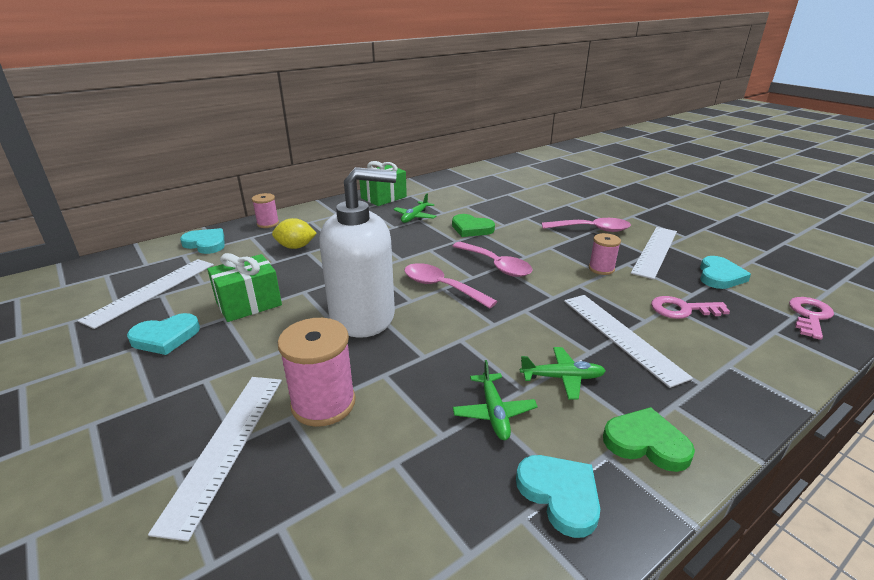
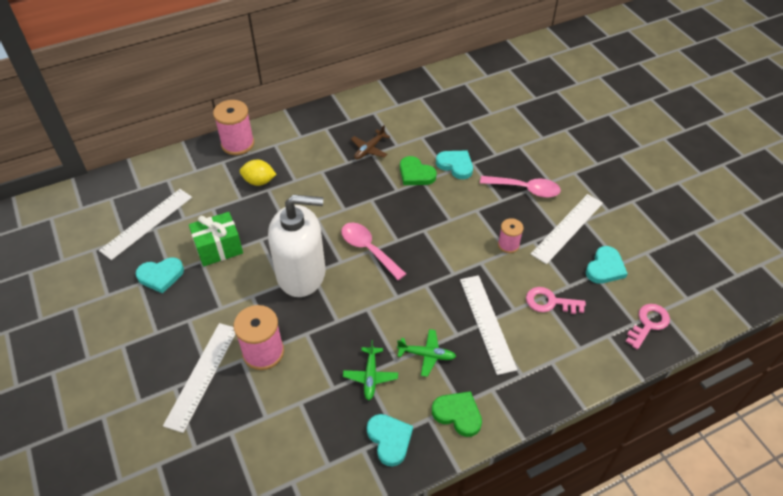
camera: 10 degrees right, 20 degrees up
(206, 244) = (185, 167): turquoise heart -> turquoise heart (455, 165)
(268, 224) = (237, 144): pink spool -> pink spool, size x1.71
(383, 197) = (347, 113): green gift -> none
(415, 217) = (369, 149): green plane -> brown plane
(496, 265) = (420, 228): pink spoon -> none

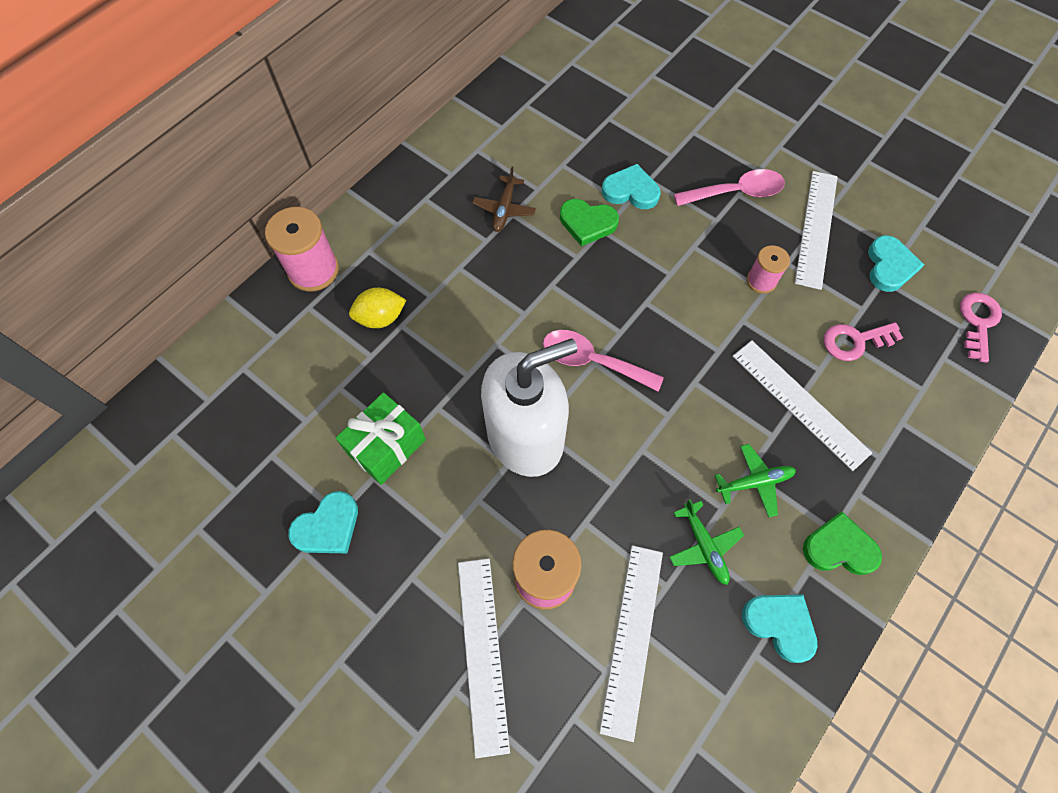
camera: 25 degrees left, 15 degrees up
(147, 223) = (255, 452): white ruler -> white ruler (632, 638)

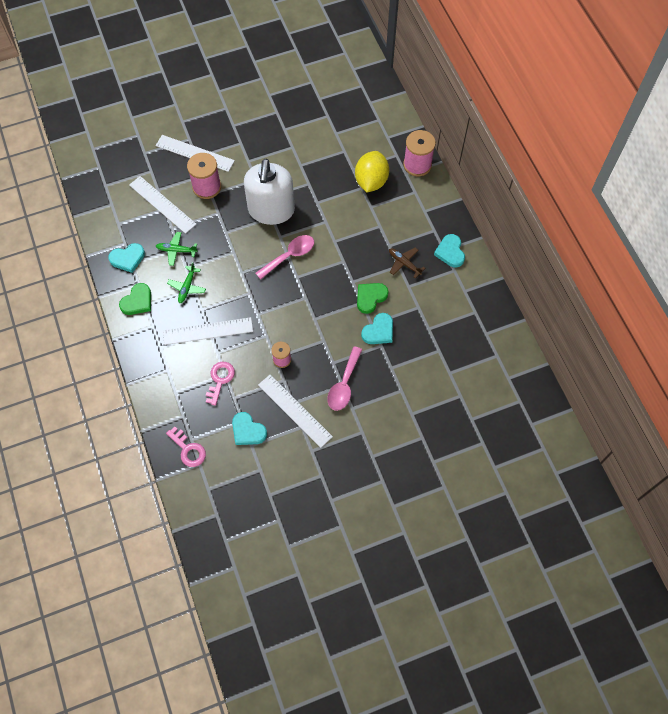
camera: 120 degrees right, 0 degrees up
(328, 526) = (281, 123): turquoise heart -> turquoise heart (450, 252)
(381, 318) = (371, 181): yellow lemon -> yellow lemon, size x1.58
(386, 446) = (303, 157): green gift -> none

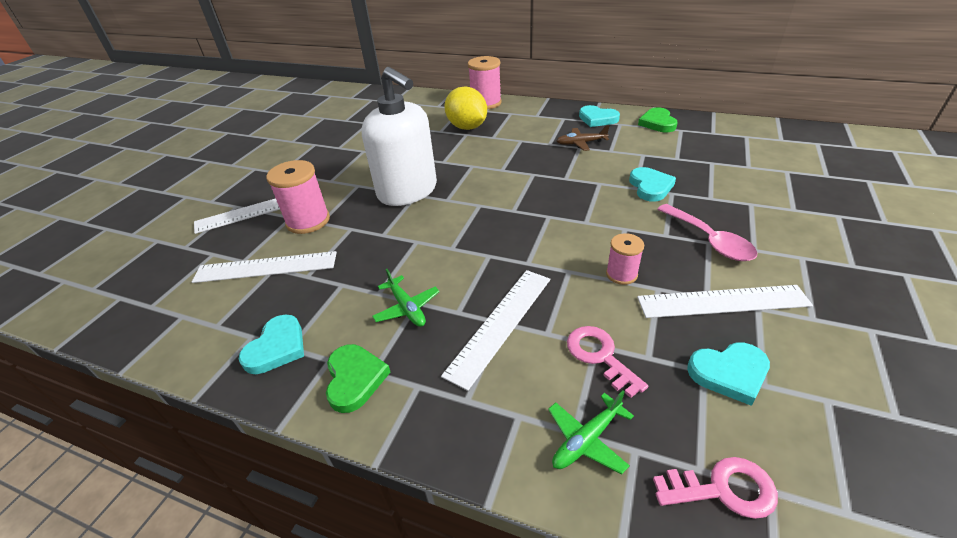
camera: 45 degrees left, 25 degrees down
(176, 250) = (342, 289): green plane -> green plane (587, 439)
(289, 256) = (480, 203): pink spoon -> none
(370, 297) = (599, 175): green heart -> green heart (657, 123)

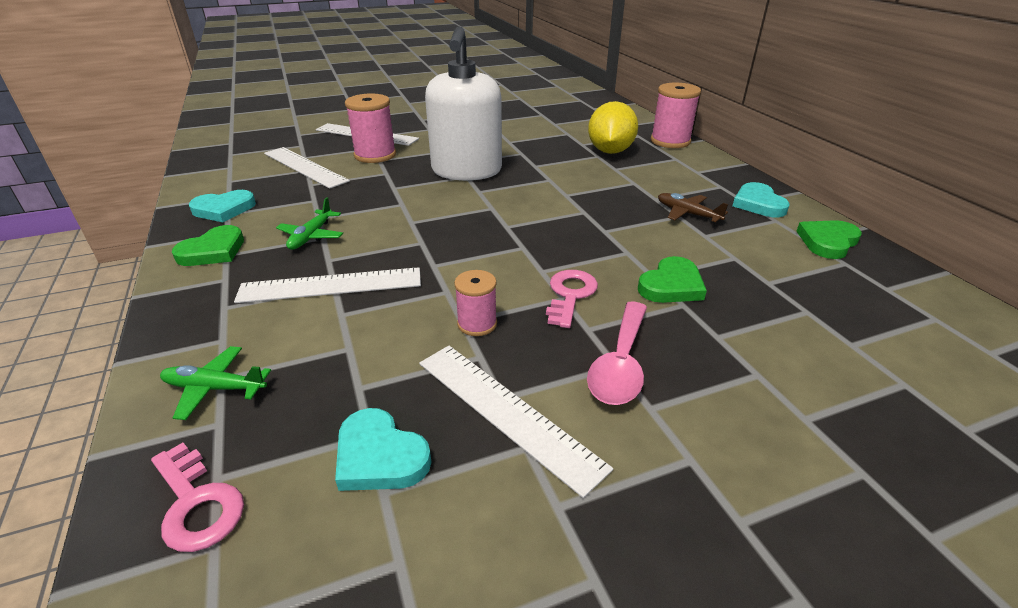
camera: 45 degrees right, 5 degrees down
(599, 356) = (334, 355): pink key -> pink key (570, 294)
(650, 187) = (671, 285): turquoise heart -> green heart

